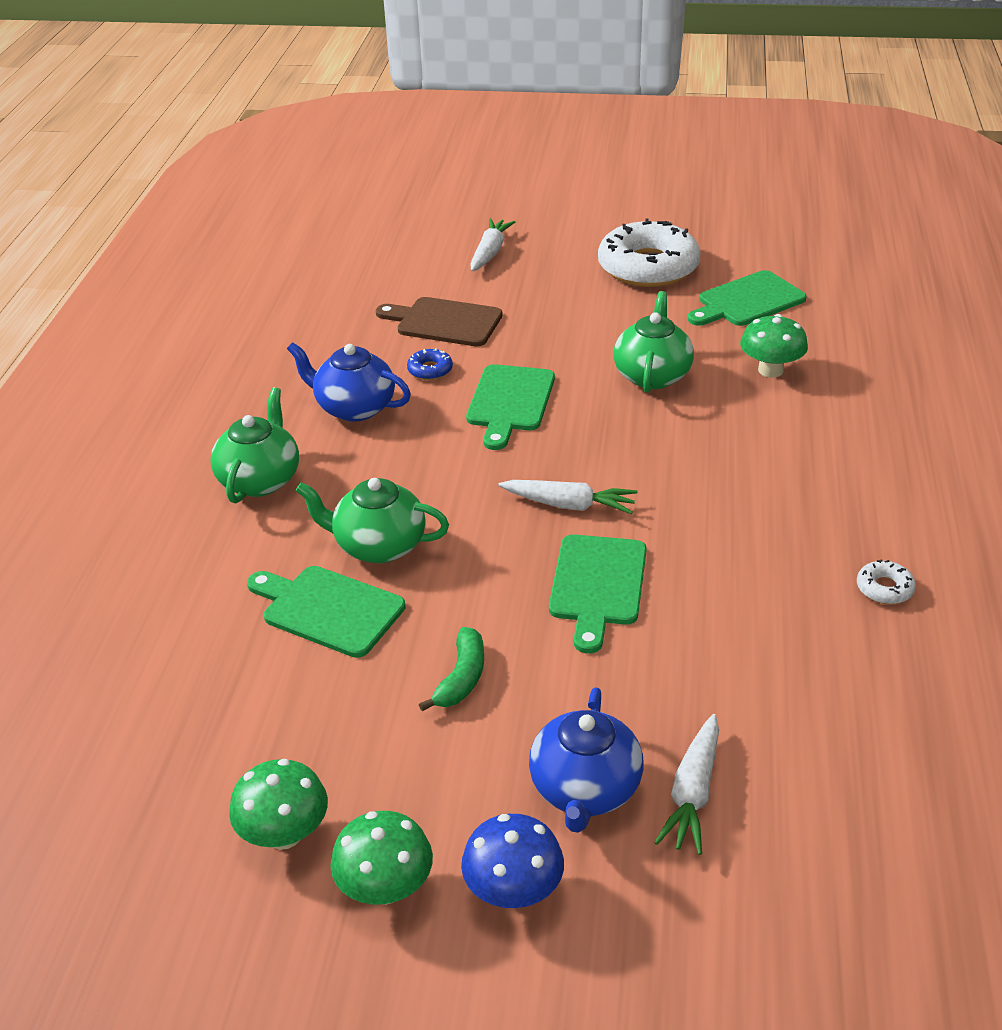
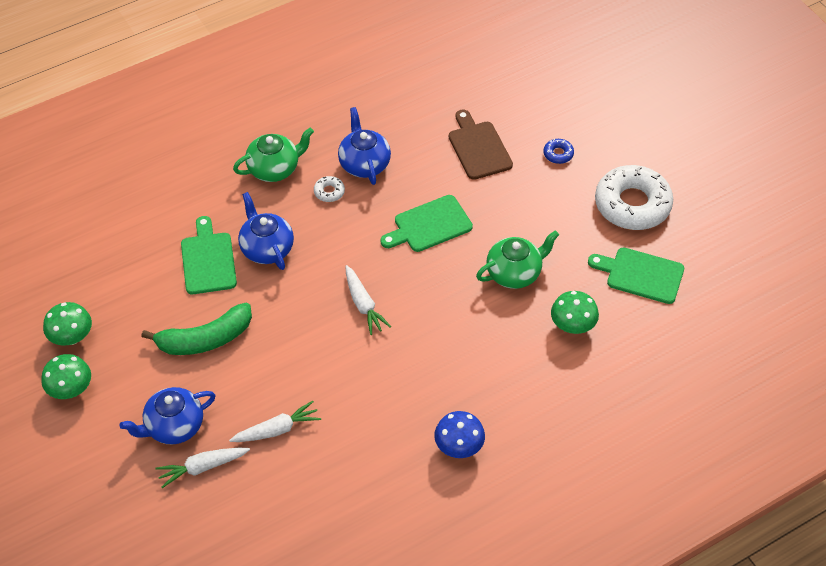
camera: 50 degrees right, 15 degrees up
(378, 546) = (266, 248): green teapot -> blue teapot
(430, 370) = (427, 172): blue donut -> blue donut (558, 154)
(461, 678) = (205, 339): green banana -> green banana, size x1.73
(490, 252) = (573, 120): white carrot -> white carrot (277, 429)
(513, 891) = (100, 434): blue mushroom -> blue mushroom (459, 447)
(597, 585) = (311, 353): green cutting board -> none
(884, 588) = (410, 476): white donut -> white donut (329, 192)

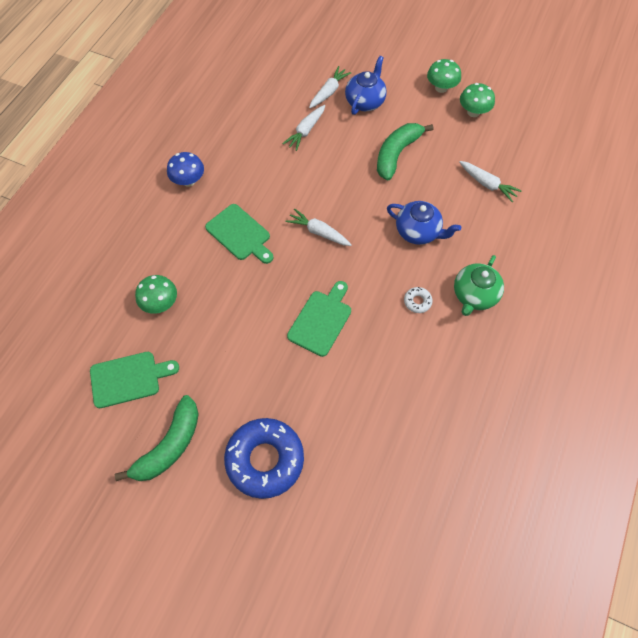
camera: 145 degrees right, 10 degrees up
(150, 253) = (487, 184): none -> white carrot
(208, 260) = (447, 201): green cutting board -> green cutting board (240, 234)
(364, 164) = (414, 343): blue teapot -> none
(478, 147) = (337, 420): brown cutting board -> none
(514, 273) = (229, 319): green teapot -> none
(558, 154) = (265, 459): blue donut -> blue donut, size x2.46
(632, 204) = (169, 445): white donut -> green banana

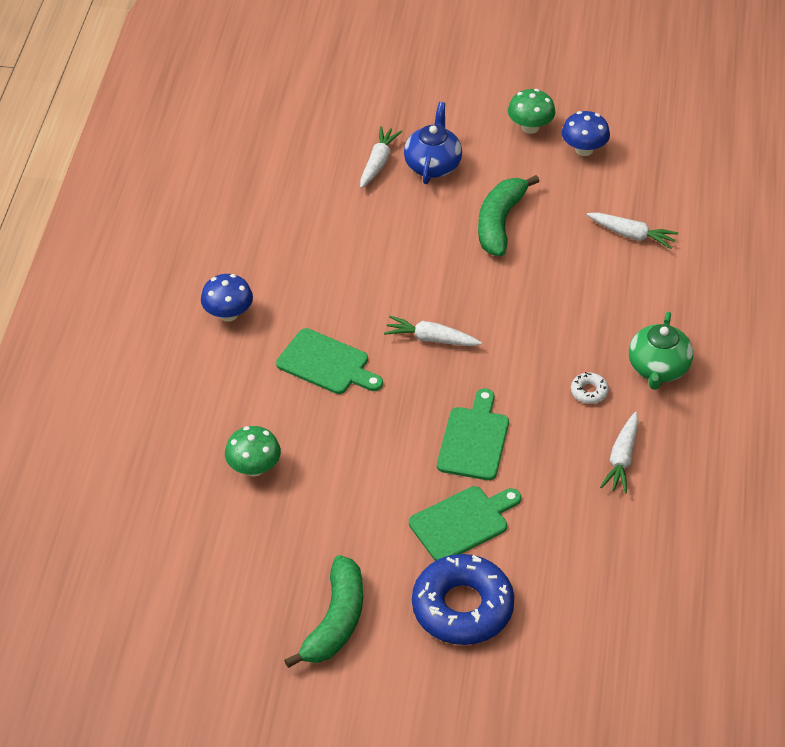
camera: 15 degrees left, 15 degrees down
(129, 378) = (250, 561): green cutting board -> green cutting board (463, 522)
(305, 131) = (365, 219): white carrot -> white carrot (622, 459)
(418, 232) = (561, 311): blue teapot -> none
(473, 112) = (584, 149): green mushroom -> blue mushroom

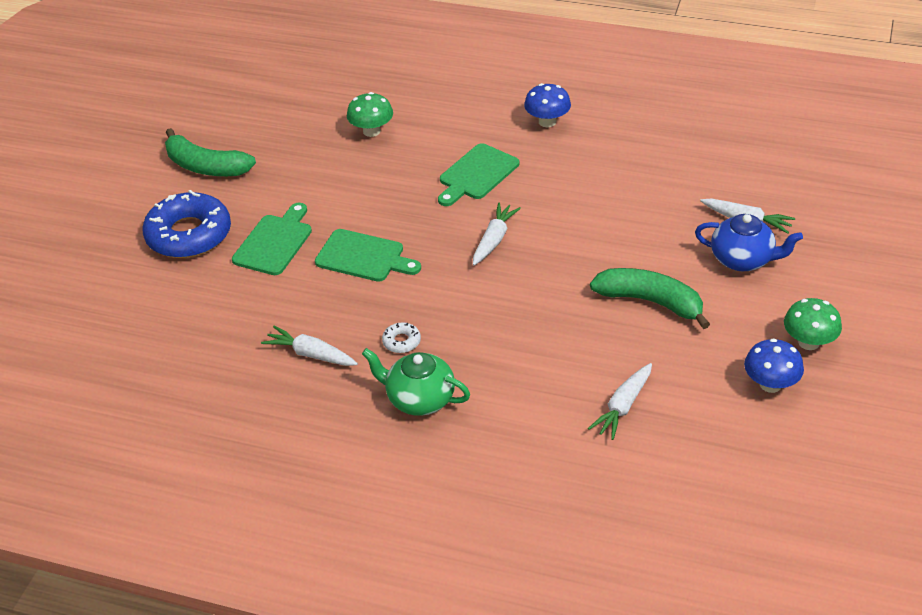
camera: 100 degrees right, 5 degrees down
(463, 522) = (275, 242): green cutting board -> green cutting board turned 135 degrees counterclockwise

